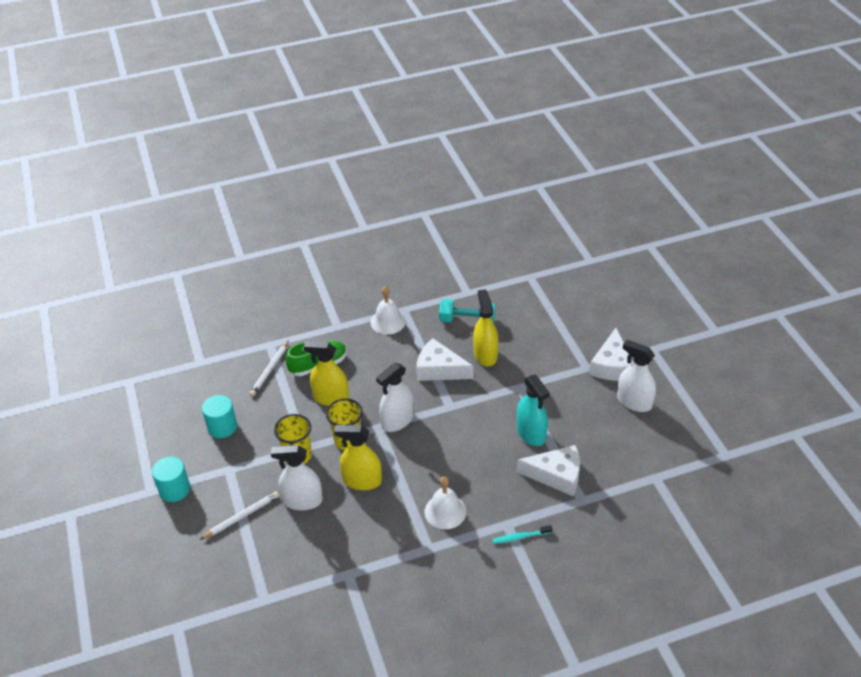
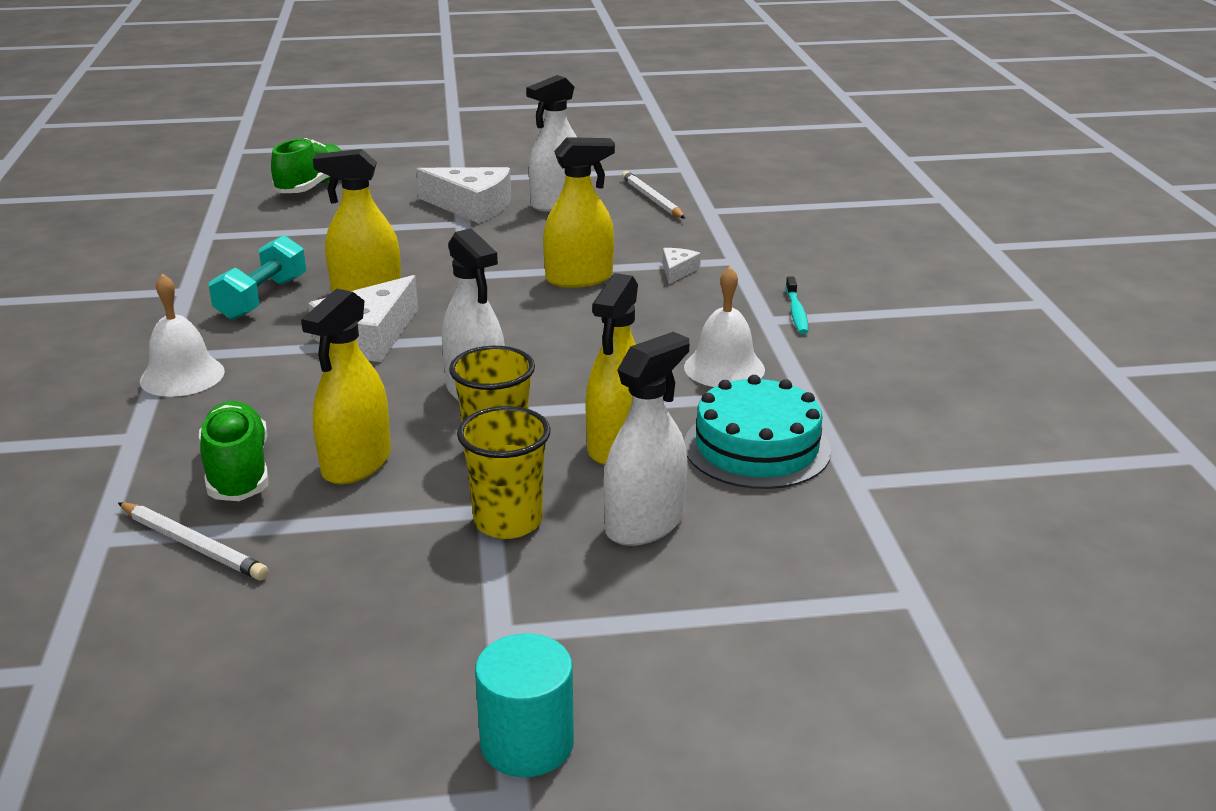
camera: 80 degrees left, 15 degrees down
(222, 427) = (341, 638): turquoise cylinder -> none
(242, 516) = (663, 618): white pencil -> white pencil (652, 199)
(302, 501) = (644, 524): white spray bottle -> white spray bottle turned 150 degrees counterclockwise
(370, 533) = (757, 447): none -> turquoise cake
(531, 433) = (579, 278): turquoise spray bottle -> yellow spray bottle
(556, 475) = (677, 271): white cheese -> white cheese, size x0.48
(611, 292) = (312, 186): none -> green shoe

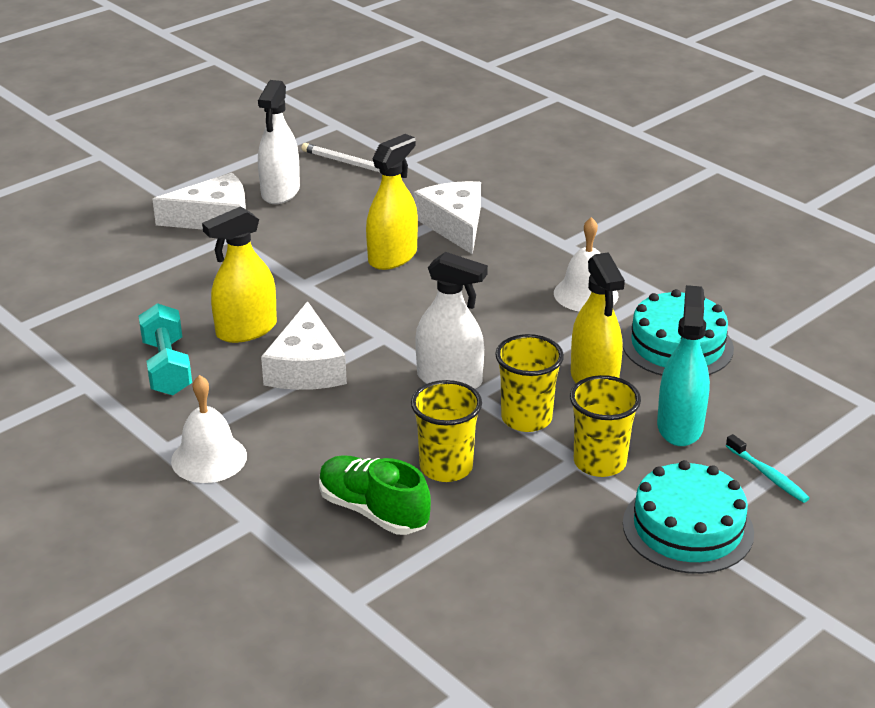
camera: 35 degrees left, 5 degrees up
(193, 545) = (424, 574): white pencil -> none
(312, 186) = (39, 244): green shoe -> none
(356, 463) = (446, 467): yellow spray bottle -> yellow cup
(504, 626) = (688, 528): none -> turquoise cake
(527, 743) = (788, 586): turquoise cylinder -> none
(644, 524) = (679, 426): white spray bottle -> turquoise spray bottle
(677, 271) = (454, 225): white cheese -> white cheese, size x2.10
(796, 312) = (577, 231): turquoise toothbrush -> turquoise toothbrush (768, 475)

